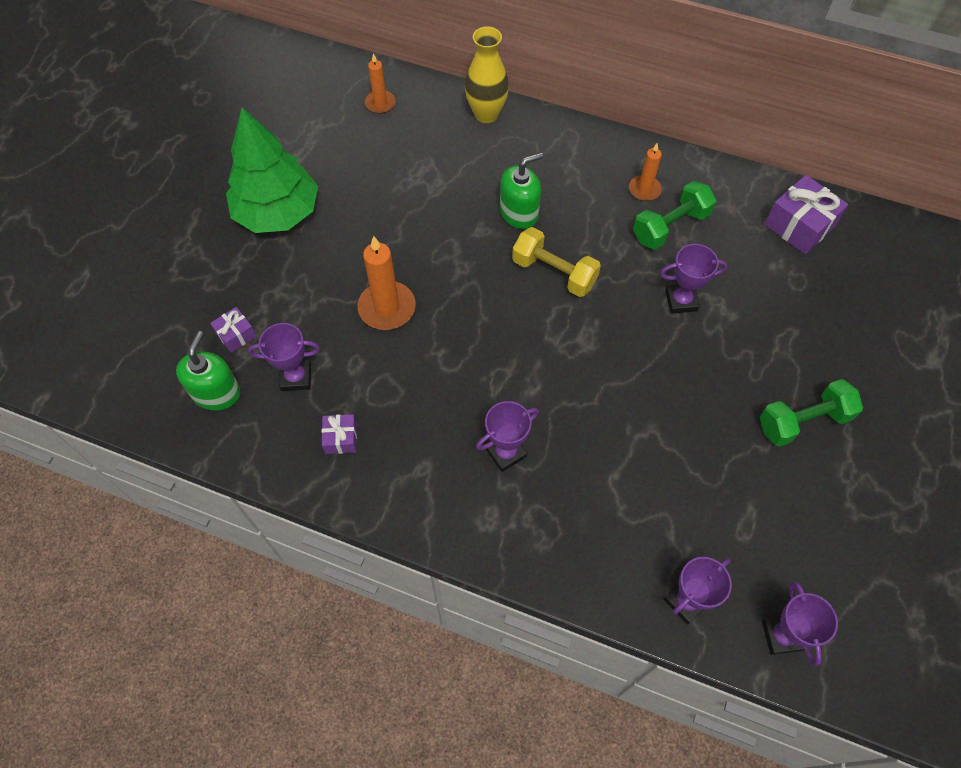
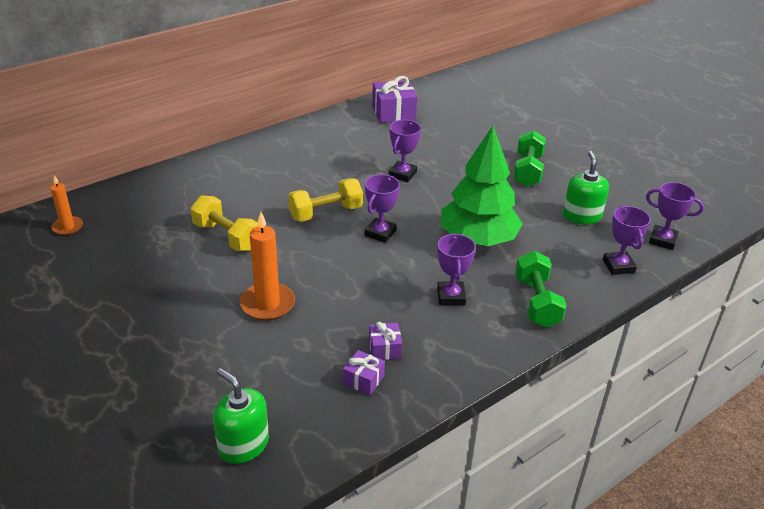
camera: 60 degrees left, 25 degrees down
(236, 335) = (196, 407): purple gift -> purple gift (384, 349)
(278, 213) = (98, 328): green tree -> green tree (478, 239)
(296, 377) = (279, 384): purple trophy -> purple trophy (380, 233)
(455, 218) = (226, 236): none -> yellow dumbbell
(486, 114) = (152, 183): yellow vase -> none
(519, 213) = (258, 206): green soap dispenser -> green soap dispenser (581, 216)
(644, 189) = (302, 150): orange candle -> none
(670, 226) = (342, 154): green dumbbell -> green dumbbell (537, 302)

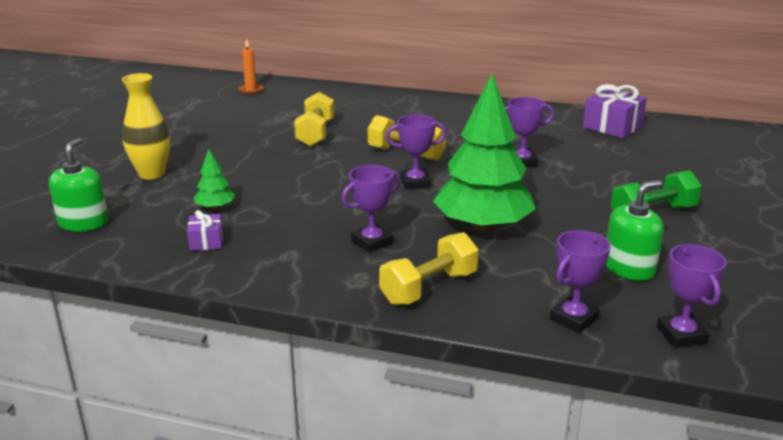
camera: 55 degrees right, 10 degrees down
(186, 364) = (151, 174): none -> yellow vase
(267, 304) = (254, 175): orange candle -> none
(306, 351) = (215, 208): none -> green tree
(384, 349) = (257, 237): purple gift -> none
(537, 302) = (429, 288): green dumbbell -> yellow dumbbell

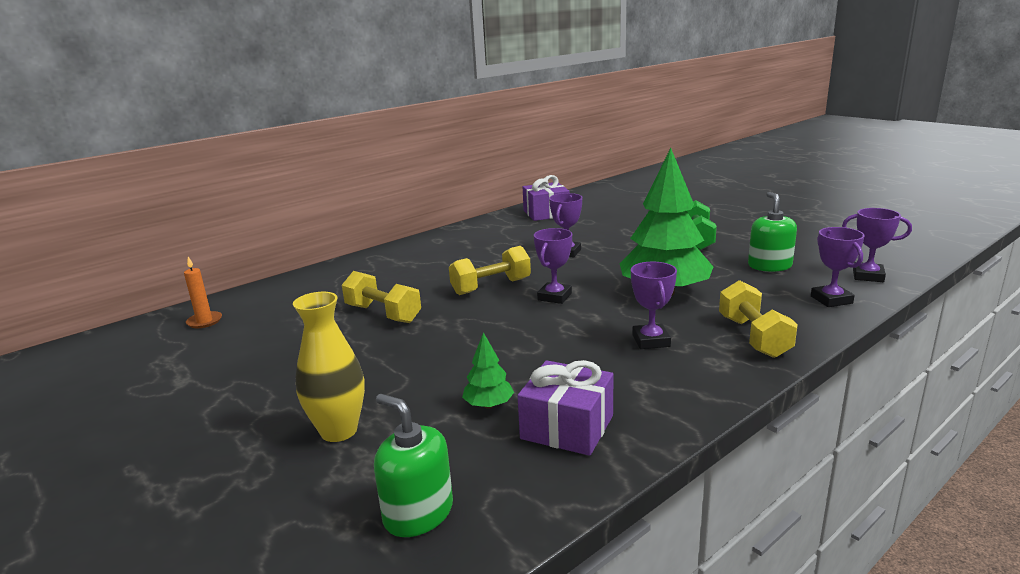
camera: 55 degrees left, 5 degrees down
(206, 241) = (567, 427): purple gift -> purple gift, size x1.82

